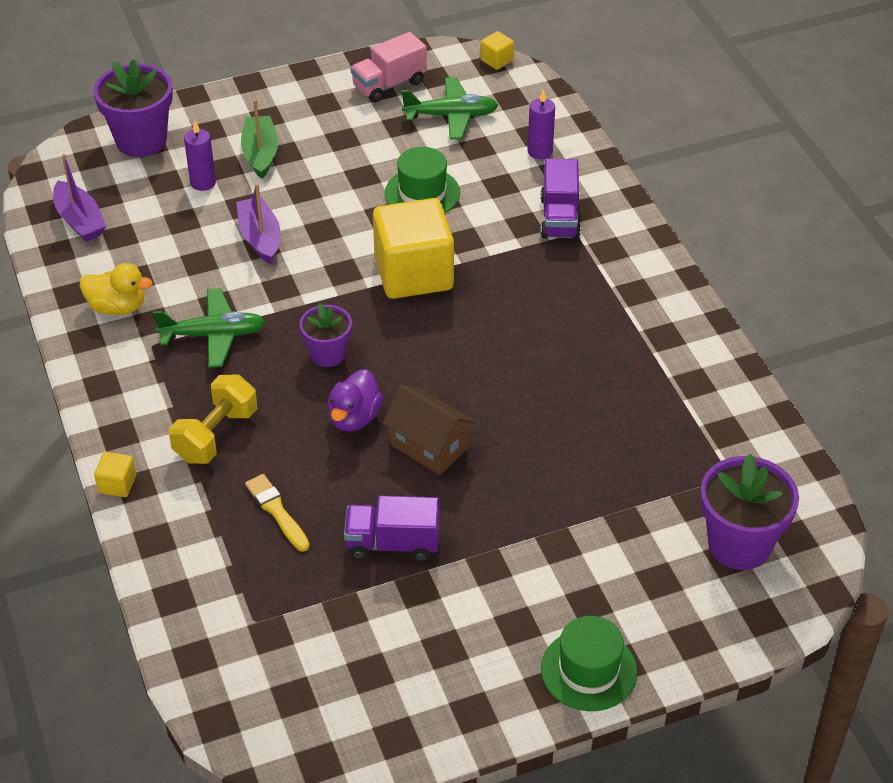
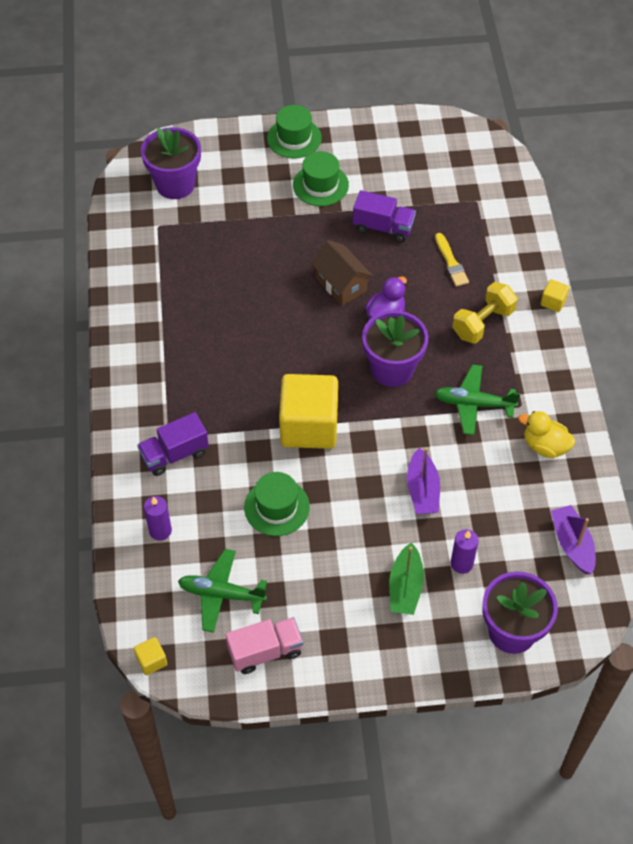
camera: 165 degrees left, 10 degrees up
(328, 354) = (392, 369): purple flower pot -> purple flower pot, size x1.66
(513, 593) = (320, 185): none -> green hat
(560, 218) = (174, 454): purple truck -> purple truck turned 135 degrees counterclockwise

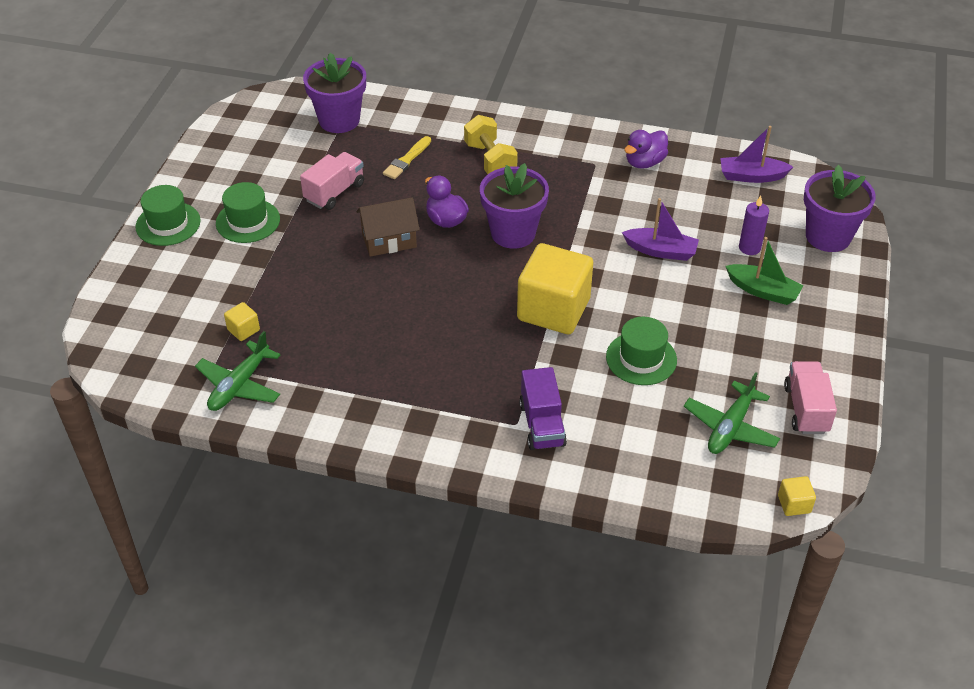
camera: 70 degrees left, 10 degrees down
(160, 531) = (636, 460): purple candle -> none
(175, 184) = (163, 335): purple flower pot -> purple flower pot (339, 120)
(383, 227) = (334, 192): purple truck -> pink truck
(451, 262) = (407, 160): yellow brush -> yellow brush turned 120 degrees clockwise
(473, 404) = (579, 192): green plane -> green plane (239, 385)
(545, 446) = (644, 162): yellow duck -> purple duck
(553, 302) = (490, 112): yellow cube -> yellow cube (243, 330)

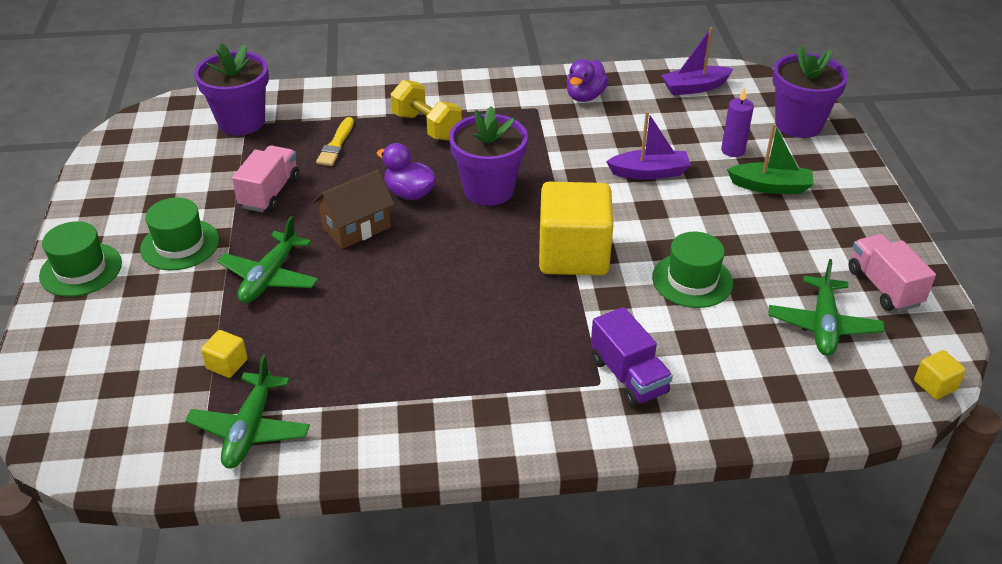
camera: 20 degrees left, 5 degrees down
(304, 266) = (270, 277): none -> green plane

